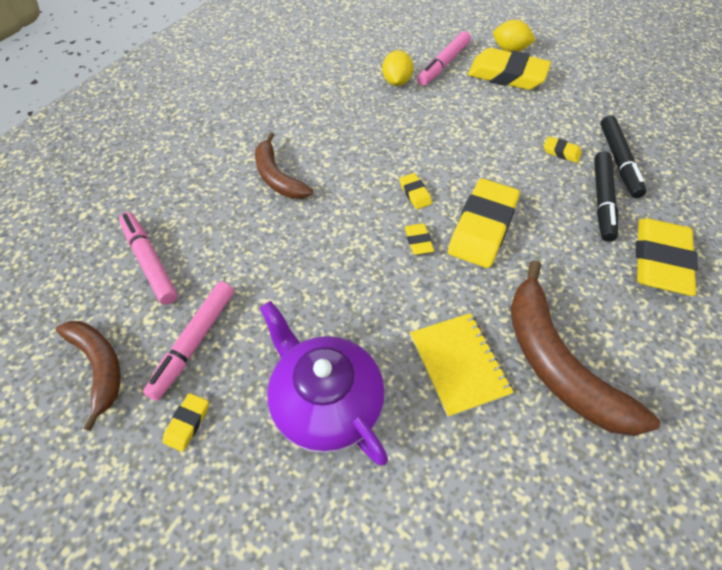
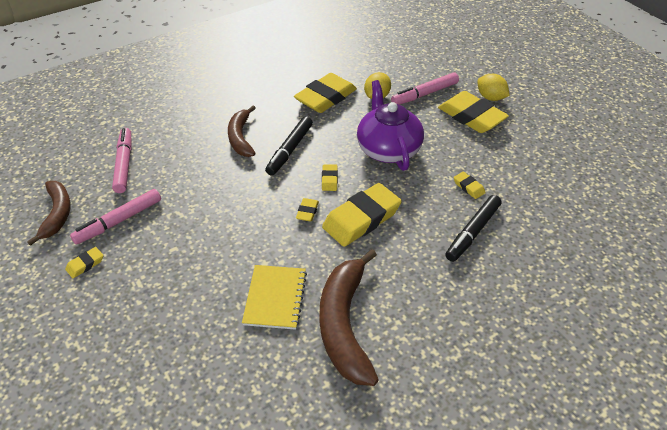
camera: 25 degrees right, 10 degrees down
(326, 402) = (173, 286): purple teapot -> purple teapot (388, 149)
(618, 161) = (512, 209): black marker -> black marker (289, 150)
(660, 261) = (483, 290): yellow eraser -> yellow eraser (326, 97)

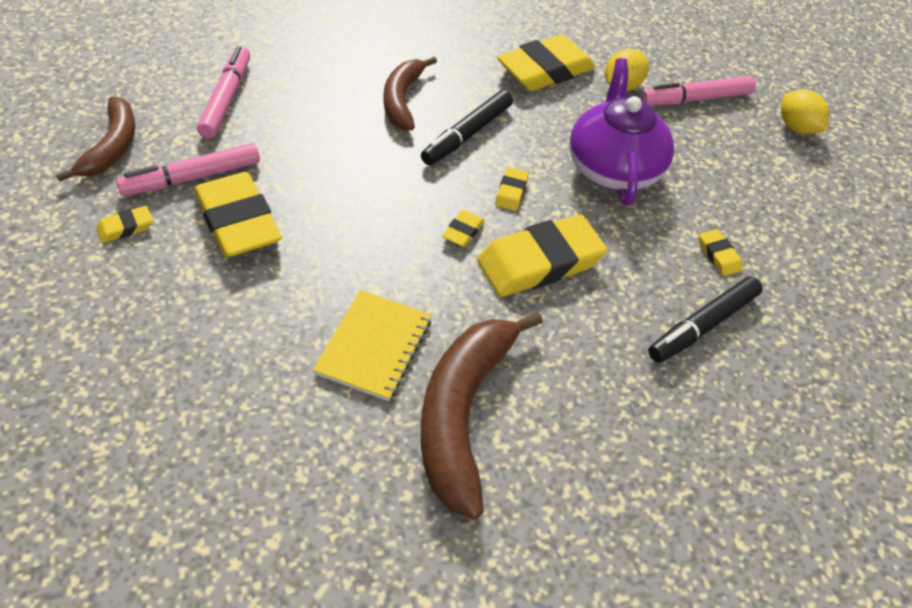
camera: 10 degrees right, 5 degrees up
(471, 117) = (757, 149): yellow eraser -> yellow eraser (238, 221)

